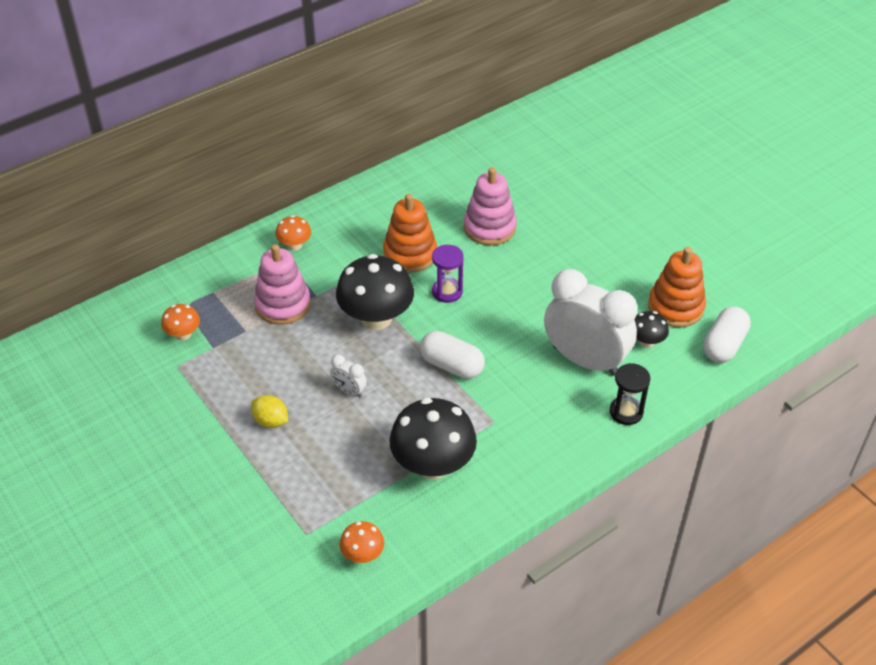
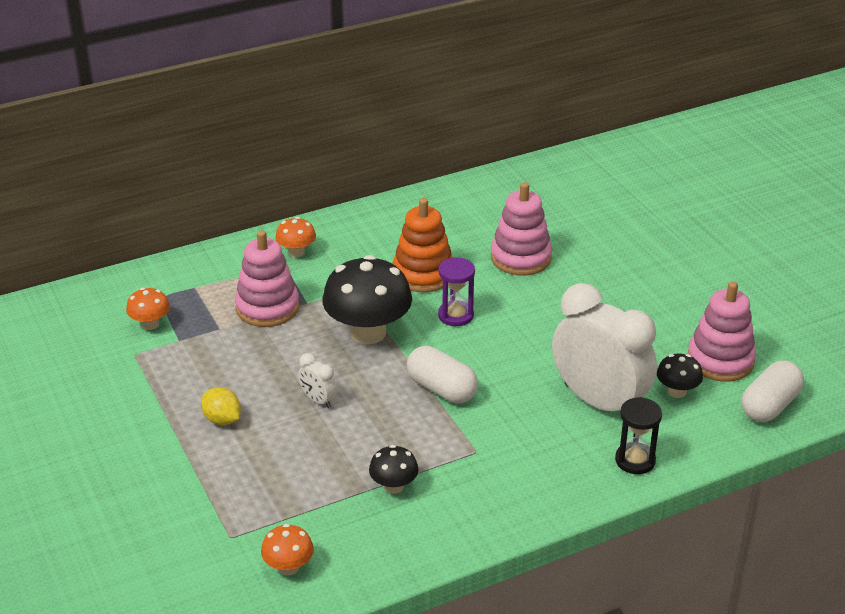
camera: 10 degrees right, 10 degrees down
(433, 465) = (394, 486): black mushroom -> black mushroom, size x0.49
(675, 307) = (720, 360): orange stacking toy -> pink stacking toy

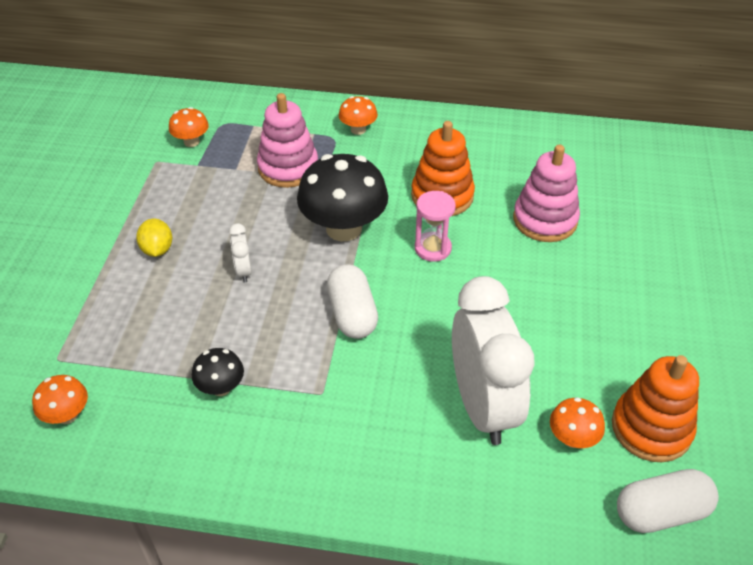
camera: 35 degrees right, 10 degrees up
(455, 315) = (432, 248): purple hourglass -> pink hourglass
(635, 460) = (459, 491): black hourglass -> none
(677, 391) = (572, 438): black mushroom -> orange mushroom
(720, 360) = (651, 428): pink stacking toy -> orange stacking toy

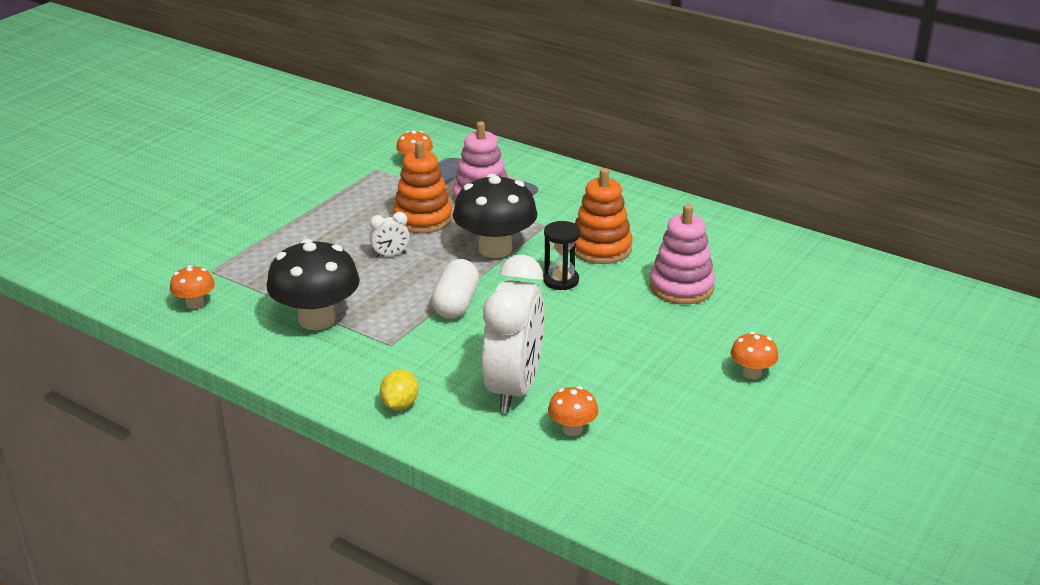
camera: 25 degrees right, 15 degrees down
(157, 249) = (334, 225): yellow lemon -> yellow lemon (400, 404)
(221, 387) = (317, 319): black mushroom -> black mushroom, size x2.04
(243, 271) = (390, 255): white clock -> white clock turned 120 degrees counterclockwise
(358, 129) = (565, 186): orange mushroom -> orange mushroom (752, 373)
(432, 248) = (561, 280): pink hourglass -> black hourglass
(651, 428) = (648, 443): orange stacking toy -> orange stacking toy (423, 219)
(661, 512) = (606, 494): white capsule -> none

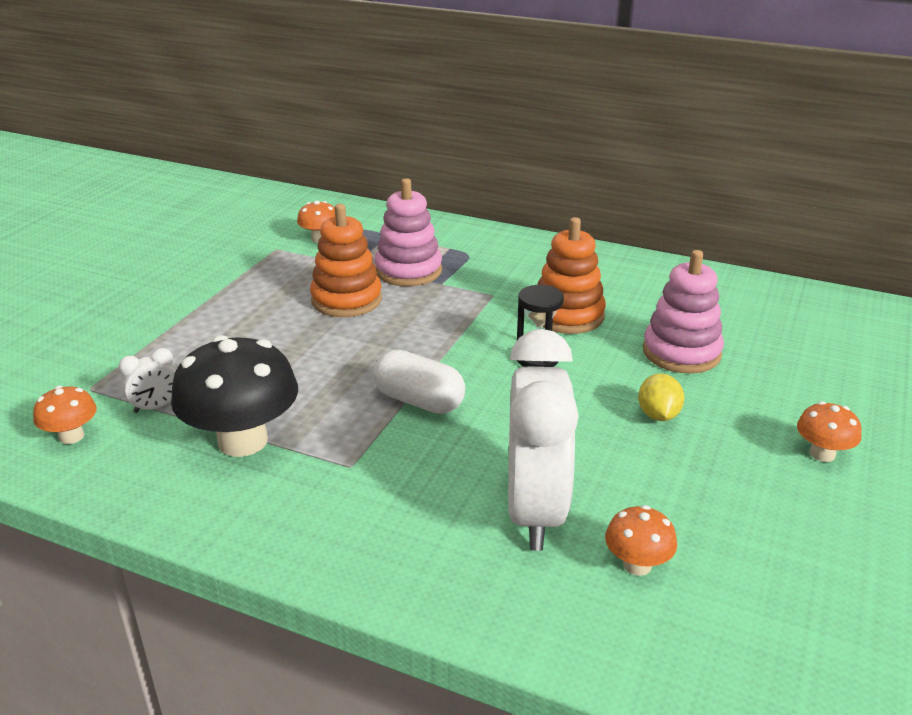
camera: 10 degrees left, 0 degrees up
(390, 255) = (319, 346): white clock -> white clock (155, 407)
(400, 404) = (387, 556): yellow lemon -> yellow lemon (658, 415)
(455, 304) = (419, 401): white capsule -> white capsule turned 60 degrees counterclockwise
(495, 249) = (444, 327): black mushroom -> none

